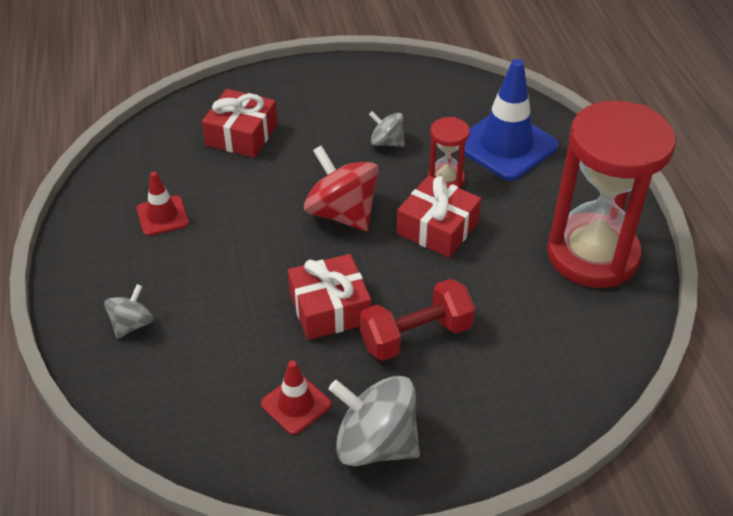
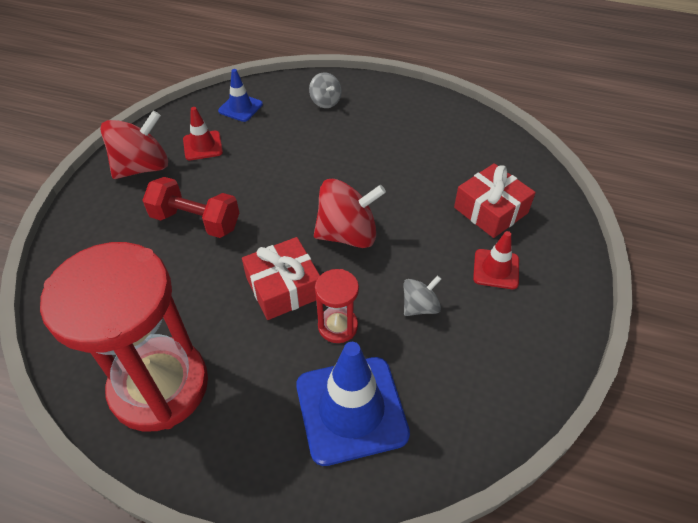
camera: 120 degrees right, 5 degrees up
(162, 216) = (416, 139): red traffic cone -> red traffic cone (496, 269)
(194, 409) = (240, 107): none -> blue traffic cone
(329, 308) = (260, 188): red gift -> none
(375, 443) = (142, 167): grey spinning top -> red spinning top
(416, 336) = (195, 221): red dumbbell -> red dumbbell turned 75 degrees counterclockwise

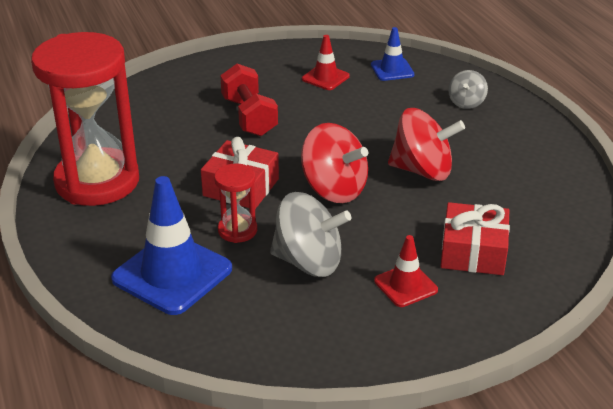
camera: 50 degrees right, 15 degrees down
(142, 167) = (267, 67): red spinning top -> red spinning top (422, 170)
(420, 306) = (308, 262): grey spinning top -> grey spinning top, size x1.85

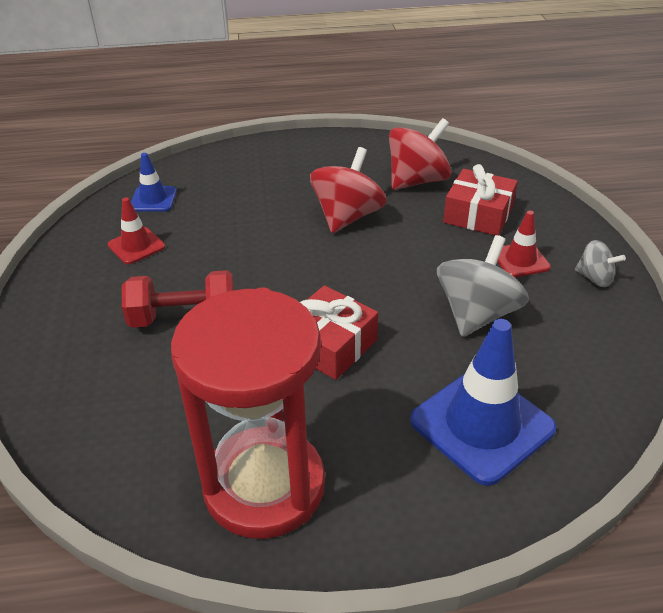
camera: 75 degrees left, 5 degrees up
(237, 230) = (412, 359): red hourglass -> none
(334, 189) = (359, 277): red spinning top -> red spinning top (417, 181)
(466, 102) = (244, 170): grey spinning top -> grey spinning top (594, 278)

